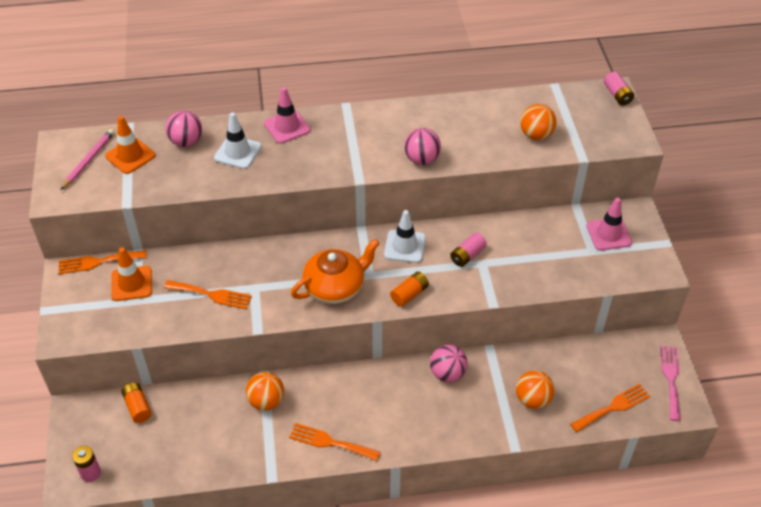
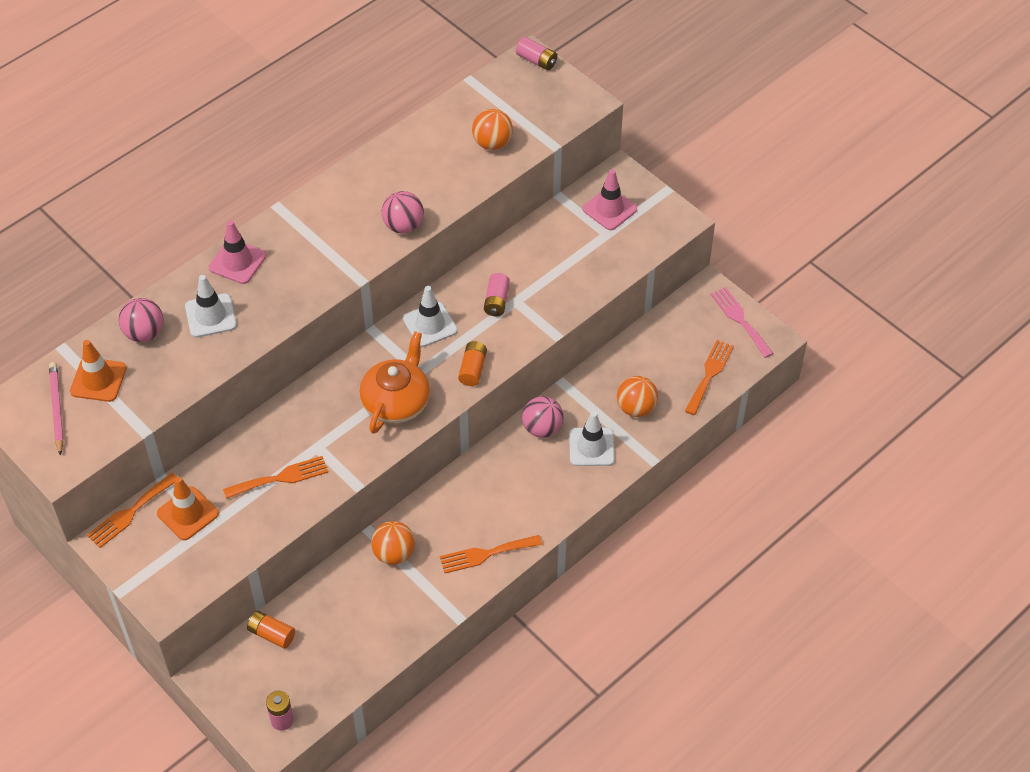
camera: 35 degrees left, 5 degrees up
(474, 409) = (591, 447): none -> white traffic cone

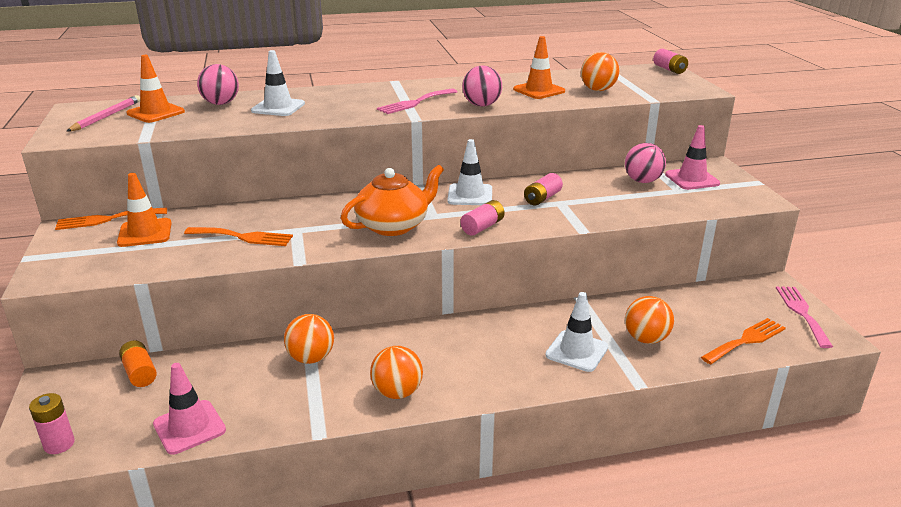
camera: 30 degrees right, 25 degrees down
(237, 262) = (332, 93): pink traffic cone -> pink traffic cone (189, 427)
(336, 247) = (415, 102): none -> pink fork
(437, 168) = (539, 90): none -> orange traffic cone
(472, 369) = (482, 227): orange battery -> pink battery
(486, 554) = (397, 392): orange fork -> orange ball
(542, 428) = (536, 322): pink ball -> pink ball (642, 181)

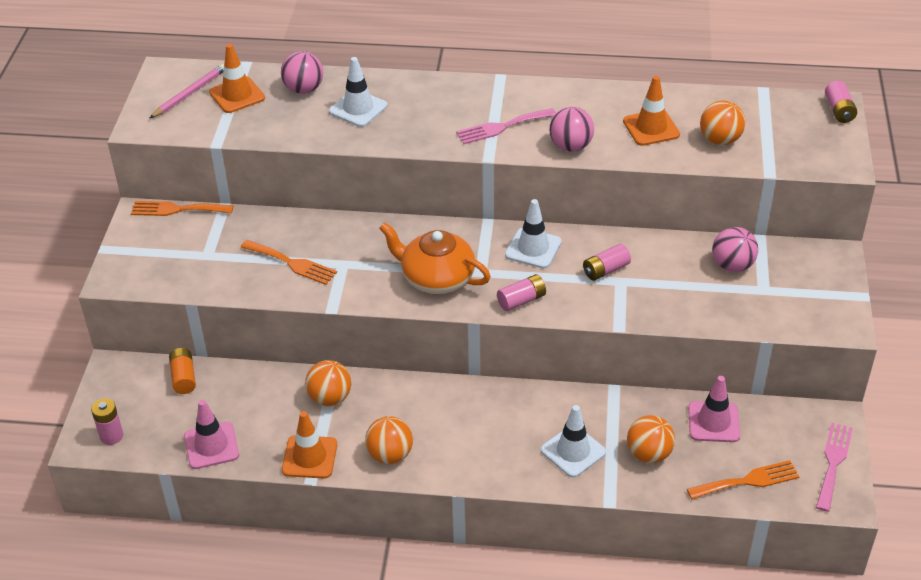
camera: 20 degrees right, 15 degrees up
(145, 233) = (207, 237): orange traffic cone -> orange traffic cone (309, 457)
(394, 225) = (436, 278): orange teapot -> orange teapot turned 135 degrees counterclockwise
(692, 179) = (791, 274): pink traffic cone -> pink traffic cone (713, 422)

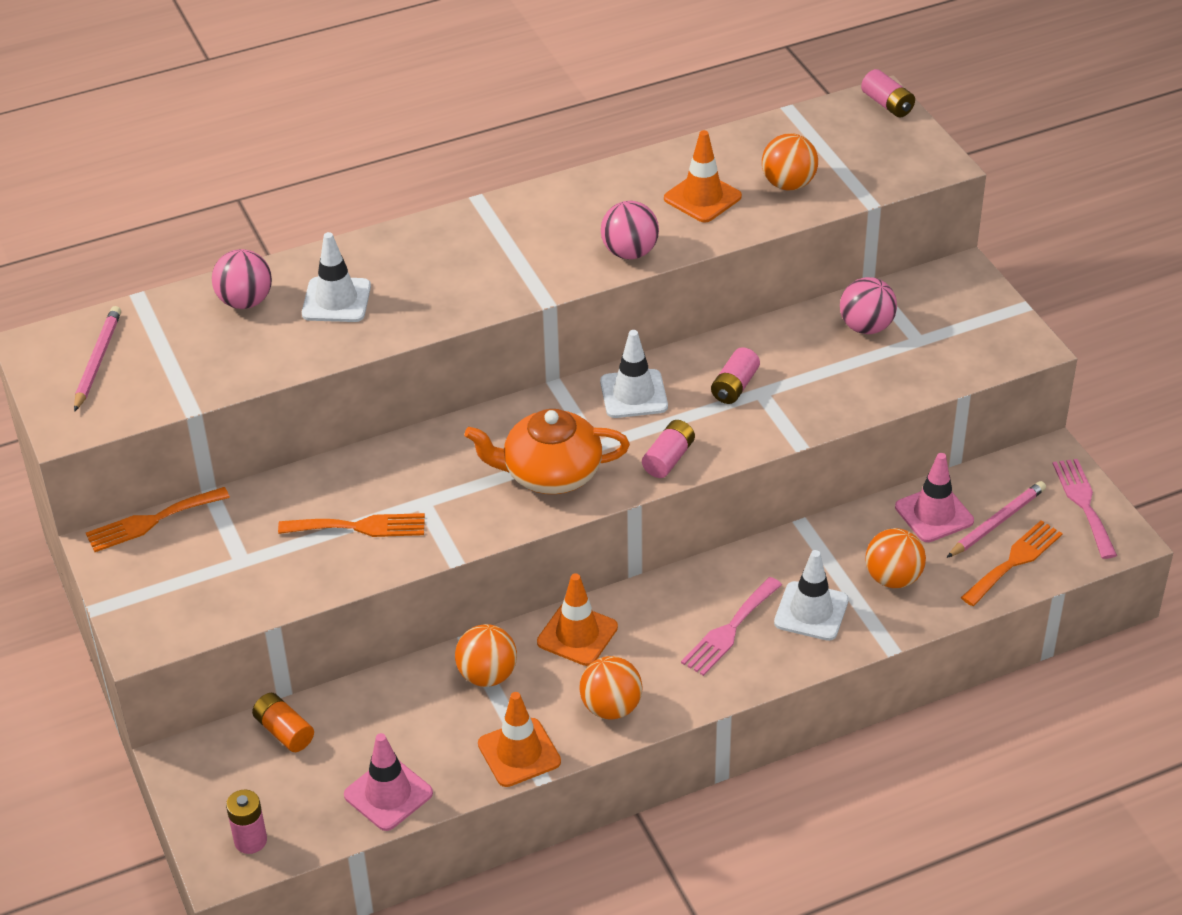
camera: 30 degrees left, 0 degrees up
(237, 95) = (163, 340): orange traffic cone -> orange traffic cone (577, 635)
(502, 127) = (531, 258): pink fork -> pink fork (729, 630)
(756, 447) = (997, 522): none -> pink pencil

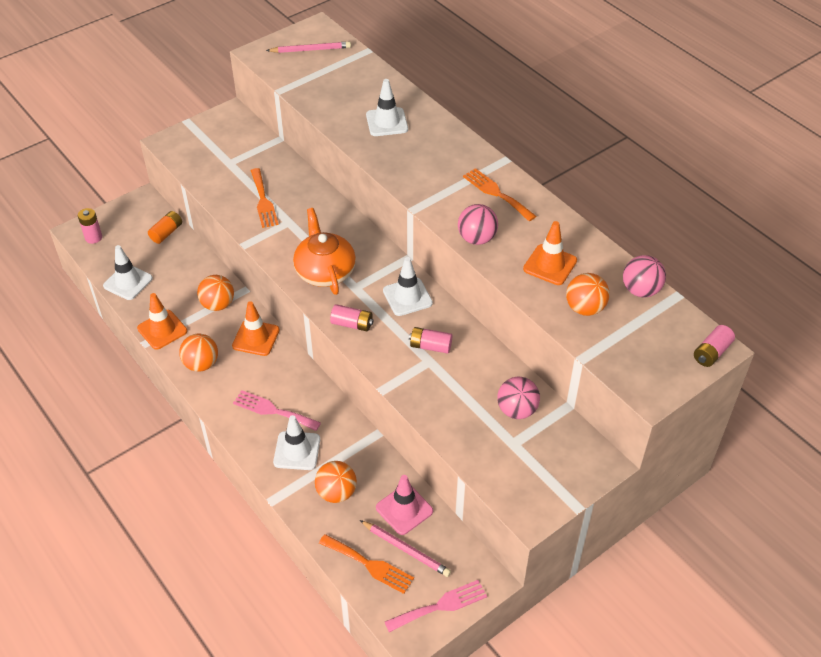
camera: 75 degrees right, 5 degrees up
(151, 521) = (252, 124): orange fork -> orange fork (496, 193)
(245, 301) = (375, 89): pink ball -> pink ball (640, 290)
(388, 794) = (128, 282): pink traffic cone -> white traffic cone

